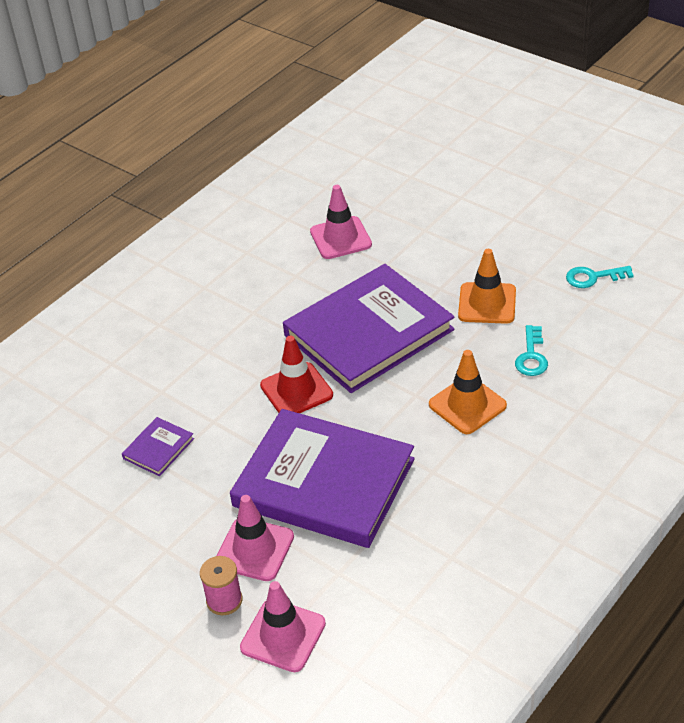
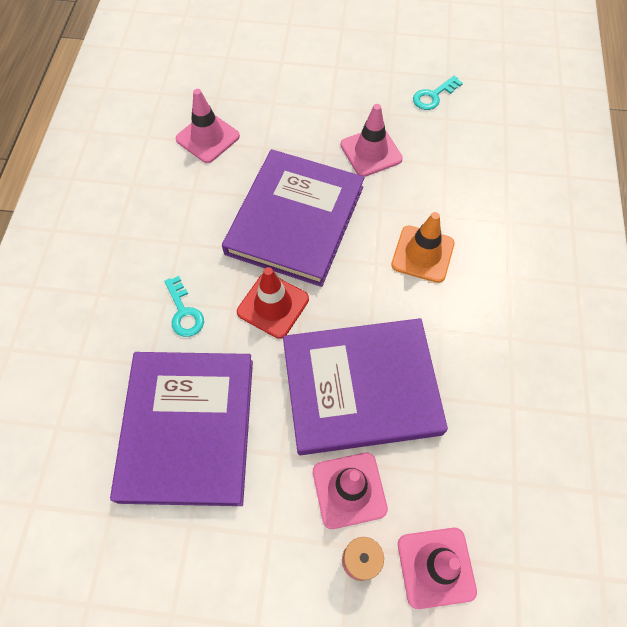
camera: 35 degrees left, 20 degrees up
(158, 448) = (187, 428): purple book -> purple book, size x2.50
(487, 303) = (371, 152): orange traffic cone -> pink traffic cone
(531, 356) = (439, 186): turquoise key -> turquoise key (184, 312)

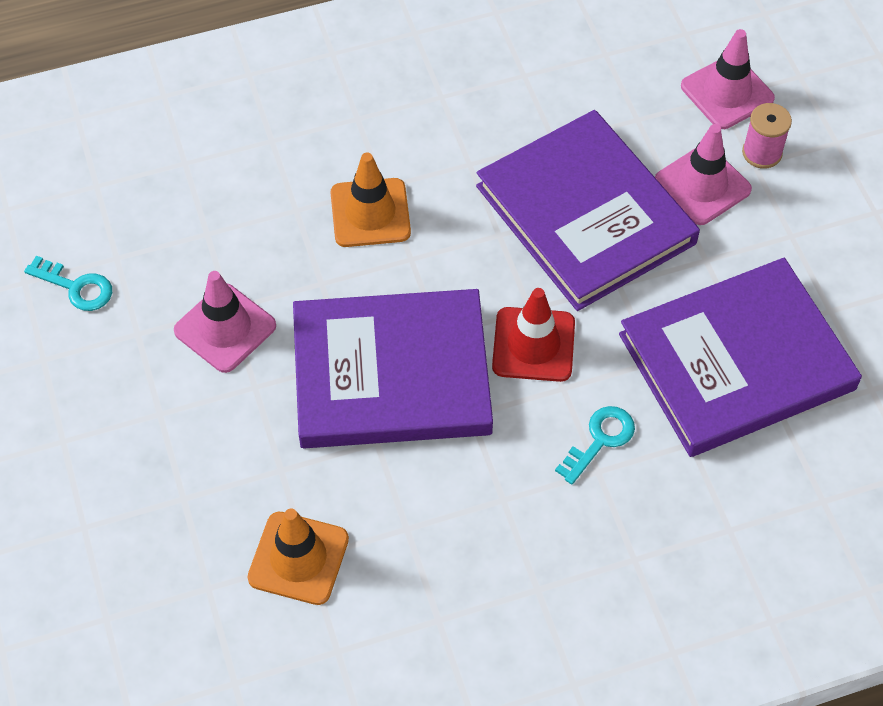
camera: 115 degrees left, 5 degrees down
(207, 138) = (298, 558): pink traffic cone -> orange traffic cone

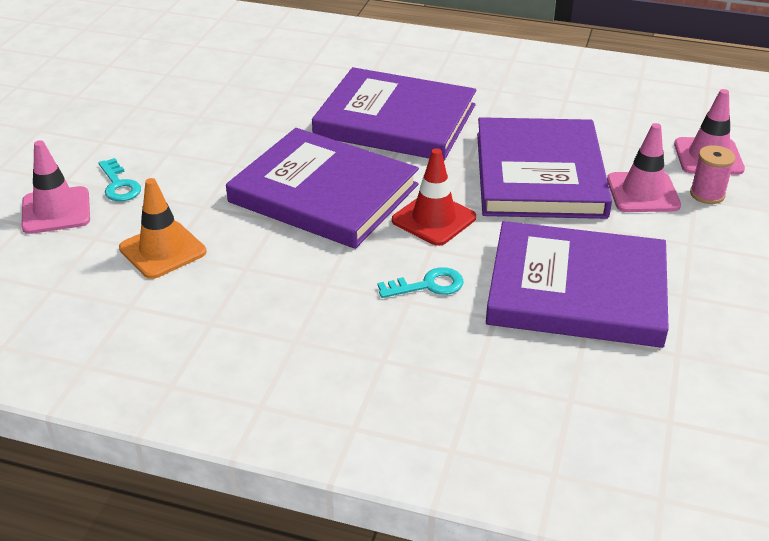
camera: 35 degrees right, 20 degrees down
(76, 287) = (190, 86): turquoise key -> turquoise key (119, 185)
(225, 328) = (249, 133): pink traffic cone -> pink traffic cone (56, 211)
(370, 213) = (395, 120): orange traffic cone -> purple book

